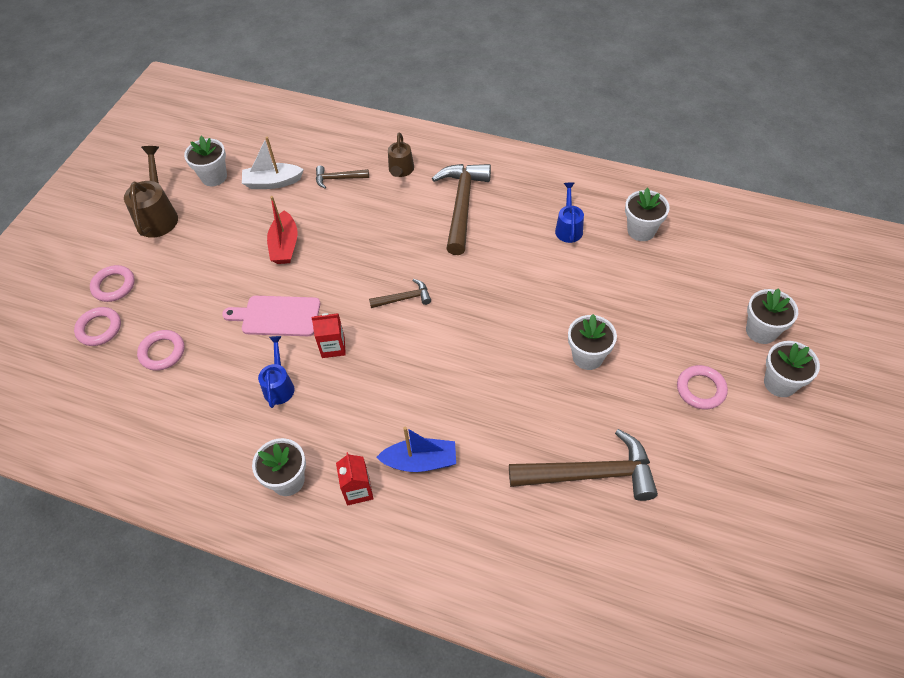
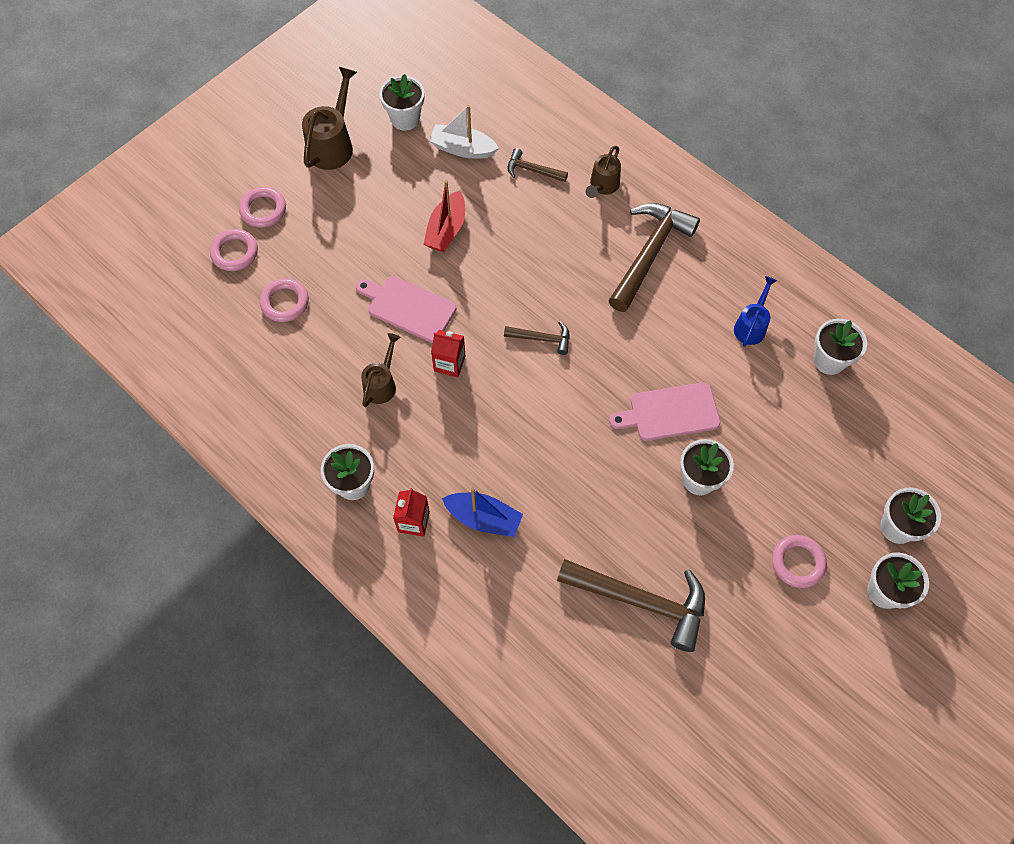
camera: 20 degrees right, 10 degrees up
(279, 386) = (382, 384): blue watering can -> brown watering can
(538, 315) = (670, 412): none -> pink cutting board

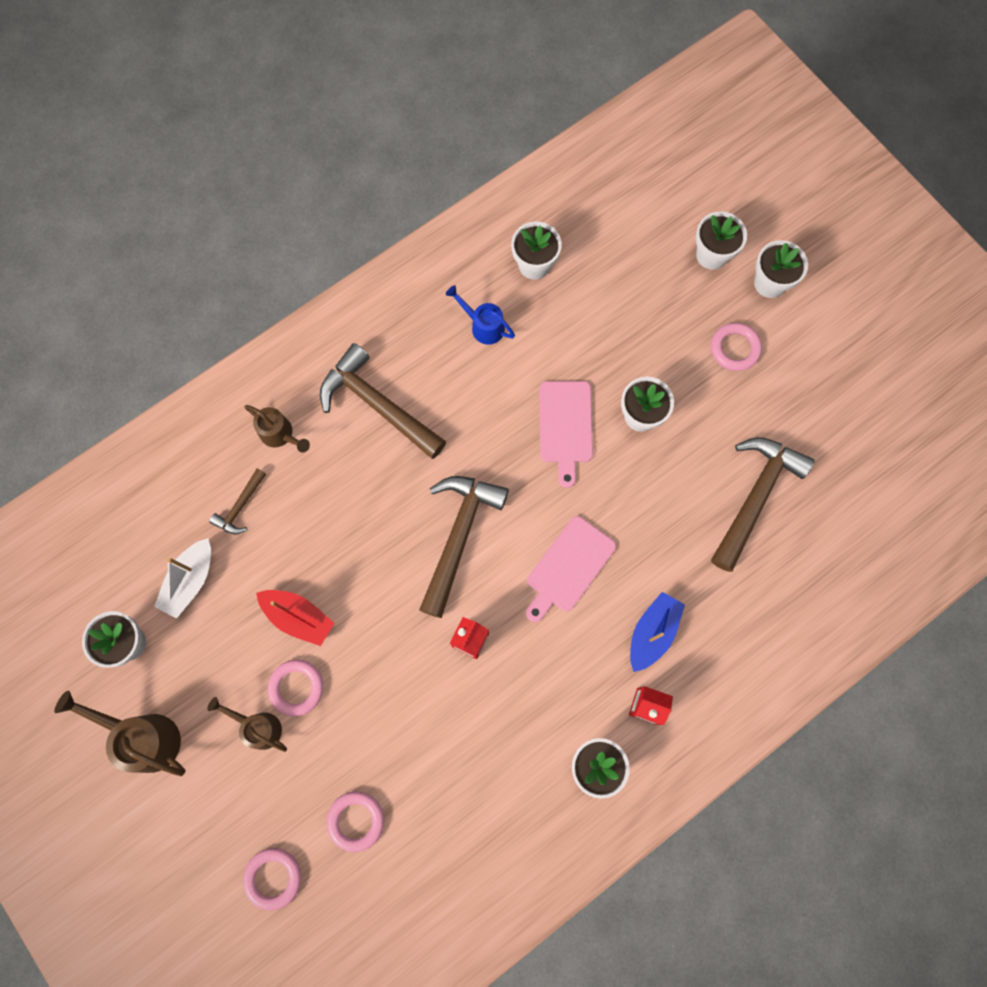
camera: 80 degrees left, 10 degrees up
(263, 210) = (219, 836): pink ring -> pink ring (296, 687)
(382, 384) = (482, 719): brown watering can -> brown watering can (258, 727)
(408, 307) = (392, 676): pink cutting board -> pink cutting board (568, 567)
(541, 338) = (458, 537): brown hammer -> brown hammer, size x2.02

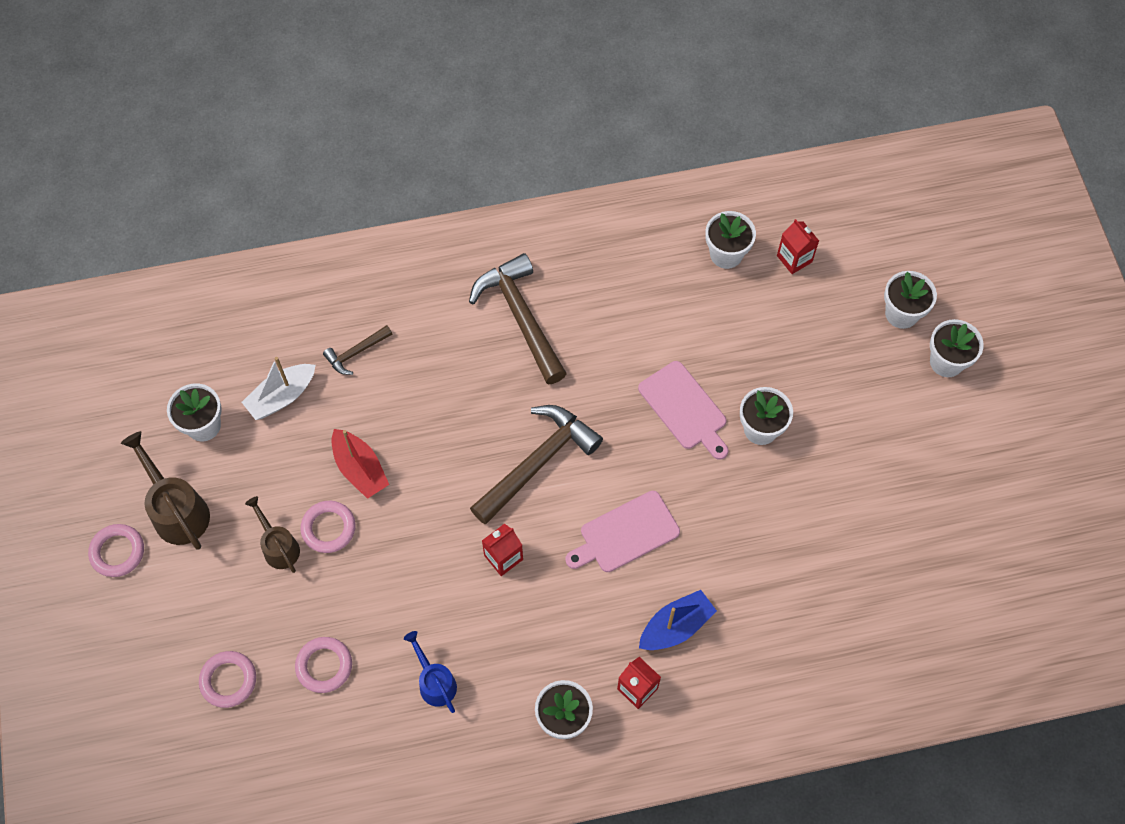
camera: 25 degrees right, 10 degrees down
(280, 434) = (421, 306): brown watering can -> none
(483, 326) = (651, 288): blue watering can -> blue watering can (435, 682)
(566, 426) = (685, 408): pink cutting board -> pink cutting board turned 60 degrees counterclockwise
(596, 243) = (794, 259): none -> red carton
(734, 348) = (882, 407): pink ring -> pink ring (117, 552)
(755, 497) = (835, 549): brown hammer -> none

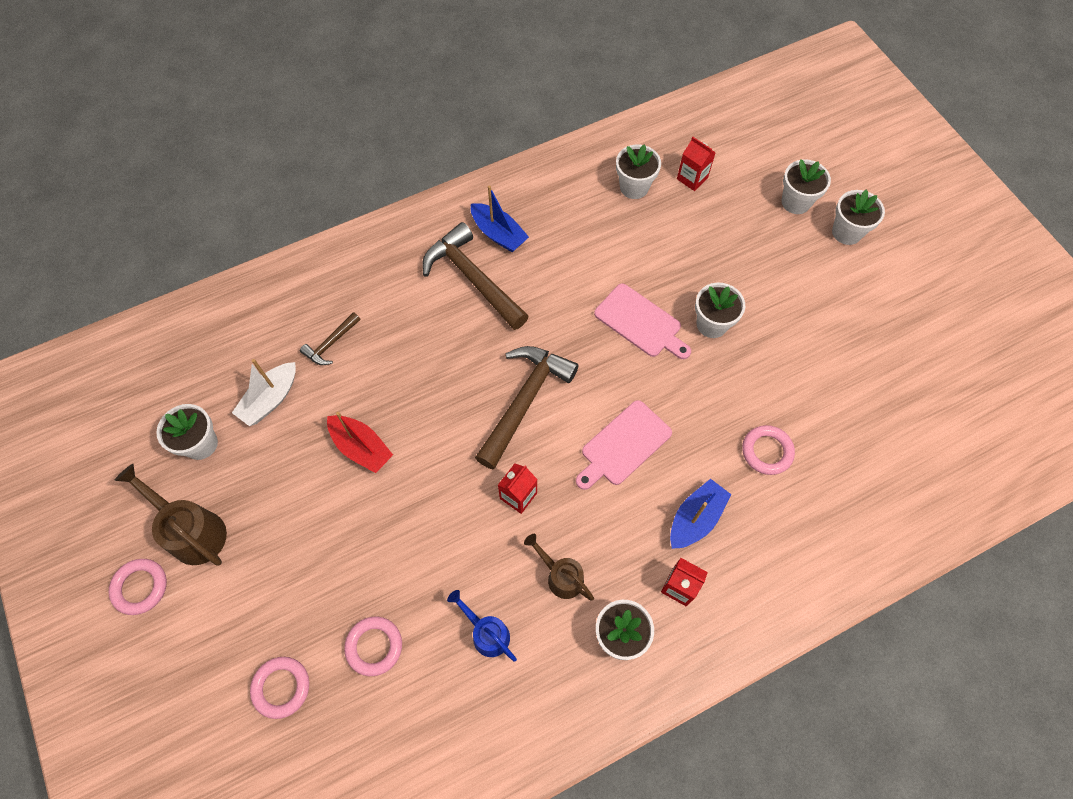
camera: 15 degrees left, 0 degrees up
(279, 546) = (301, 540): brown watering can -> brown watering can (561, 576)
(328, 528) = (345, 510): pink ring -> pink ring (767, 451)
(562, 274) = (498, 234): none -> blue boat

